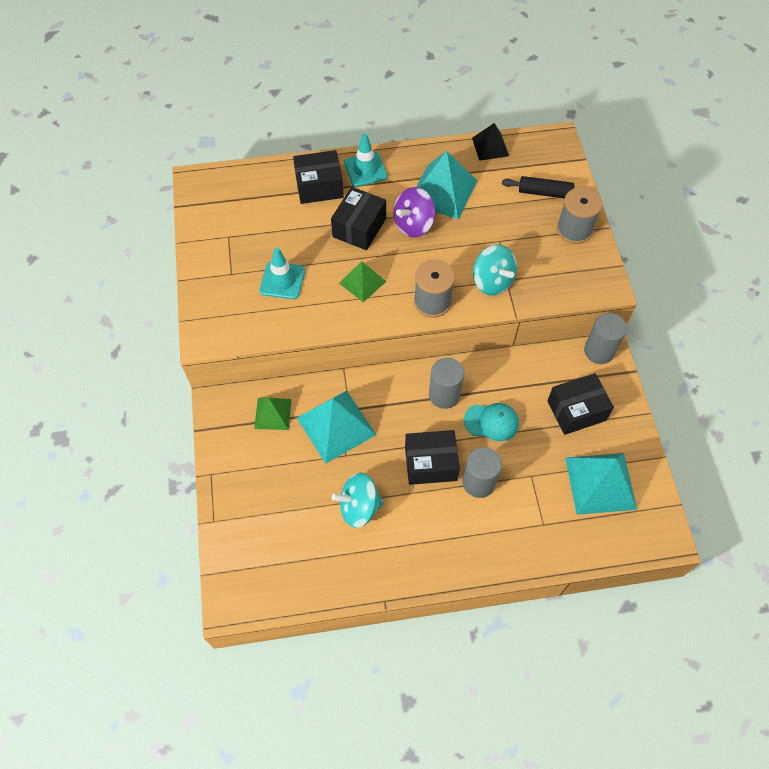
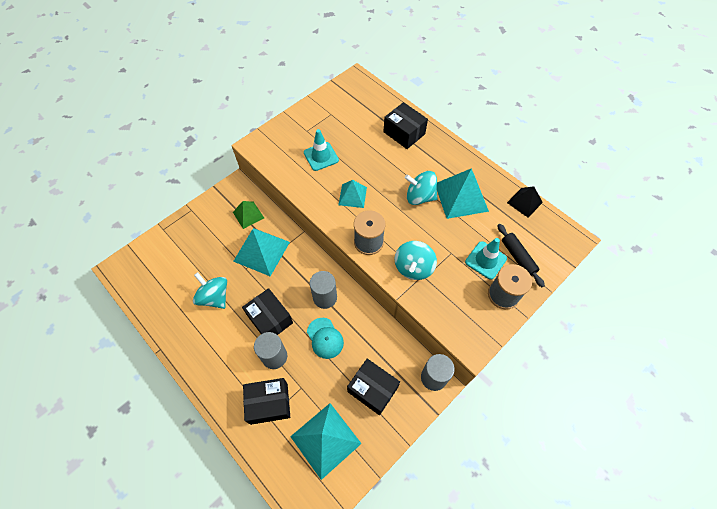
camera: 55 degrees right, 0 degrees up
(359, 228) = (391, 170): black box -> black box (269, 403)
(362, 282) = (352, 196): green pyramid -> turquoise pyramid
(365, 169) = (438, 147): turquoise traffic cone -> turquoise traffic cone (485, 260)
(413, 225) = (419, 197): purple spinning top -> turquoise spinning top

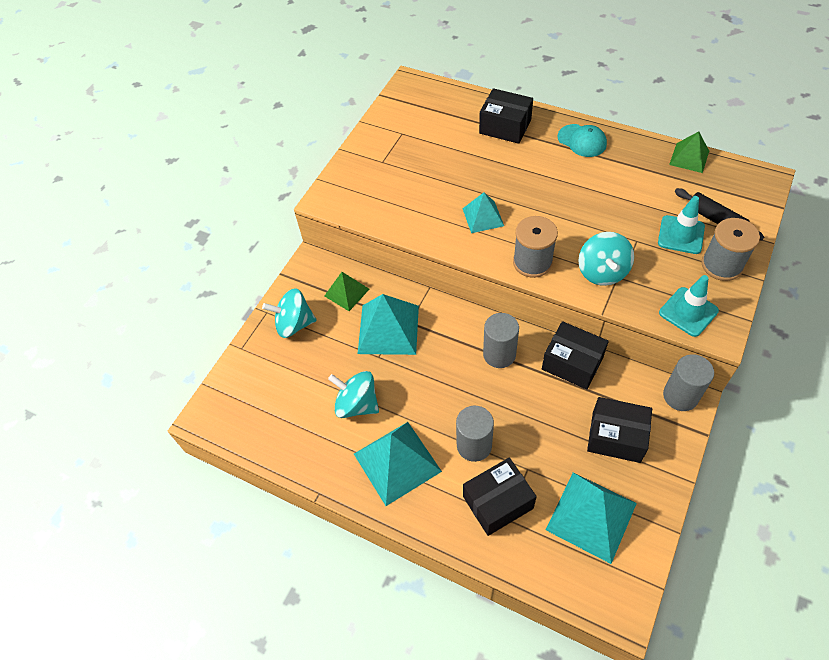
camera: 15 degrees left, 5 degrees down
(270, 319) = (444, 404): black box -> black box (572, 363)
(321, 156) = (418, 185): turquoise traffic cone -> turquoise traffic cone (688, 312)
(325, 338) = (525, 401): turquoise cap -> turquoise cap (582, 141)
(419, 197) = (564, 191): turquoise spinning top -> turquoise spinning top (294, 324)
(461, 197) = (613, 176): turquoise pyramid -> turquoise pyramid (397, 462)
(524, 202) = (689, 157): black pyramid -> green pyramid

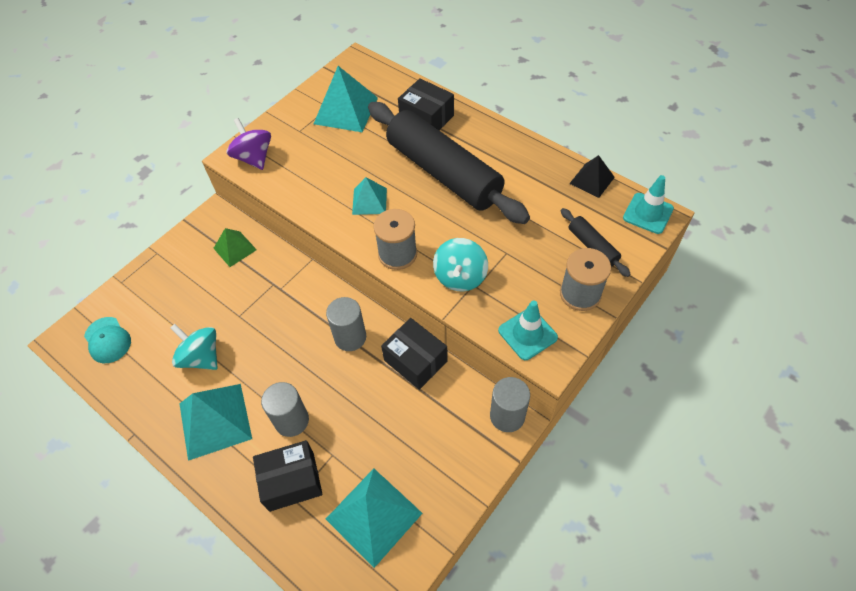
camera: 10 degrees right, 0 degrees up
(294, 324) = (176, 269): turquoise spinning top -> none
(347, 196) = (254, 158): none -> purple spinning top
(388, 329) = (258, 291): turquoise pyramid -> turquoise pyramid (346, 110)
(544, 176) = (443, 173): none -> black rolling pin
(582, 141) = (494, 144): turquoise cap -> turquoise cap (107, 340)
(616, 437) = (428, 442): black box -> none
(681, 235) = (552, 255): turquoise traffic cone -> turquoise traffic cone (648, 213)
(689, 157) = (592, 180): green pyramid -> black pyramid

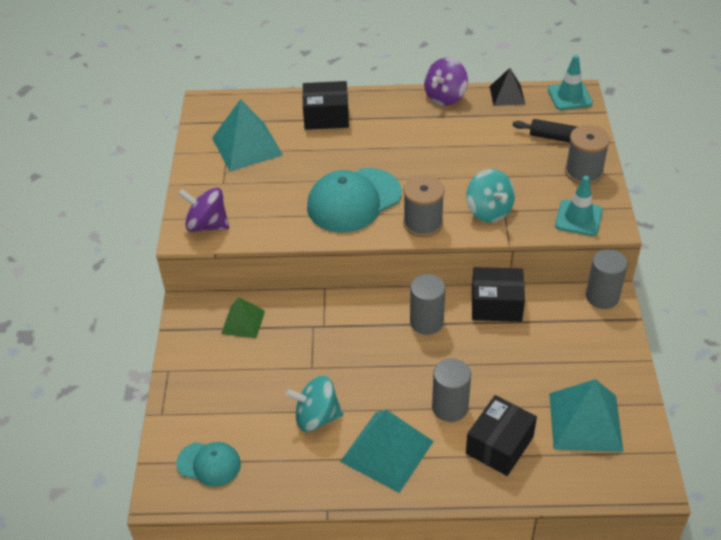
camera: 40 degrees left, 10 degrees down
(369, 201) = (354, 200): turquoise pyramid -> turquoise cap
(443, 173) = (389, 148): black rolling pin -> none
(537, 152) = (445, 97): none -> purple spinning top

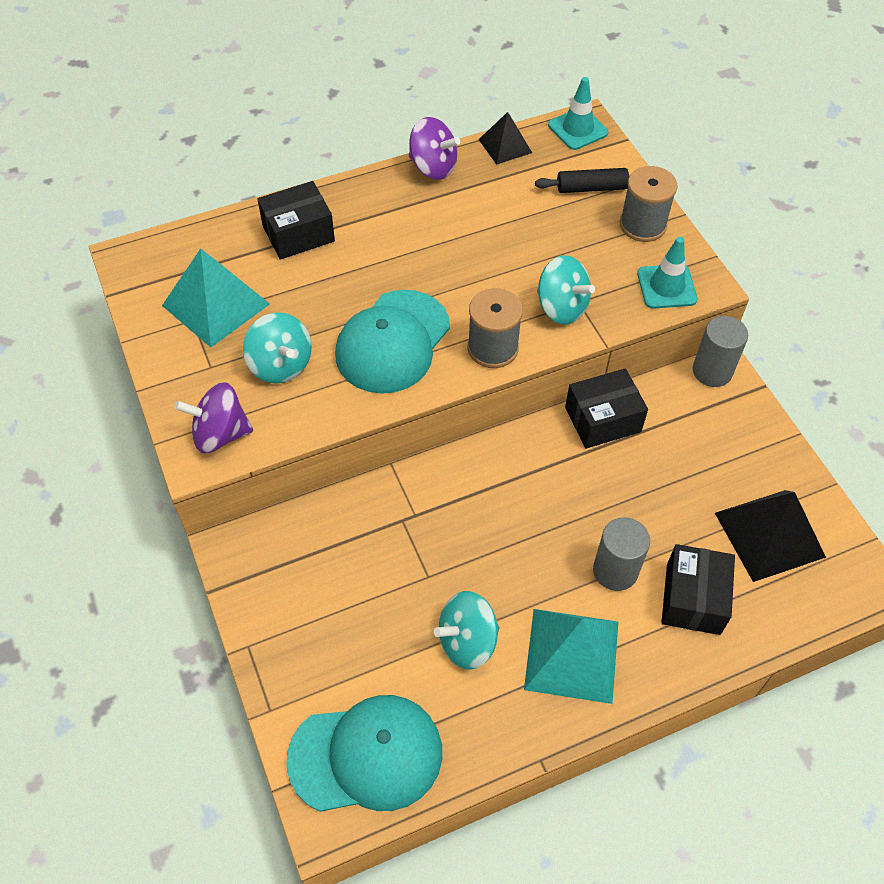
camera: 25 degrees left, 10 degrees up
(209, 464) = (366, 755): turquoise cap -> turquoise cap, size x1.79
(243, 322) = (312, 544): green pyramid -> none
(269, 194) = (280, 365): none -> turquoise spinning top
(426, 322) = (534, 468): grey cylinder -> none
(445, 97) = (433, 167): purple spinning top -> purple spinning top turned 75 degrees counterclockwise
(585, 421) = (769, 534): turquoise pyramid -> black pyramid

